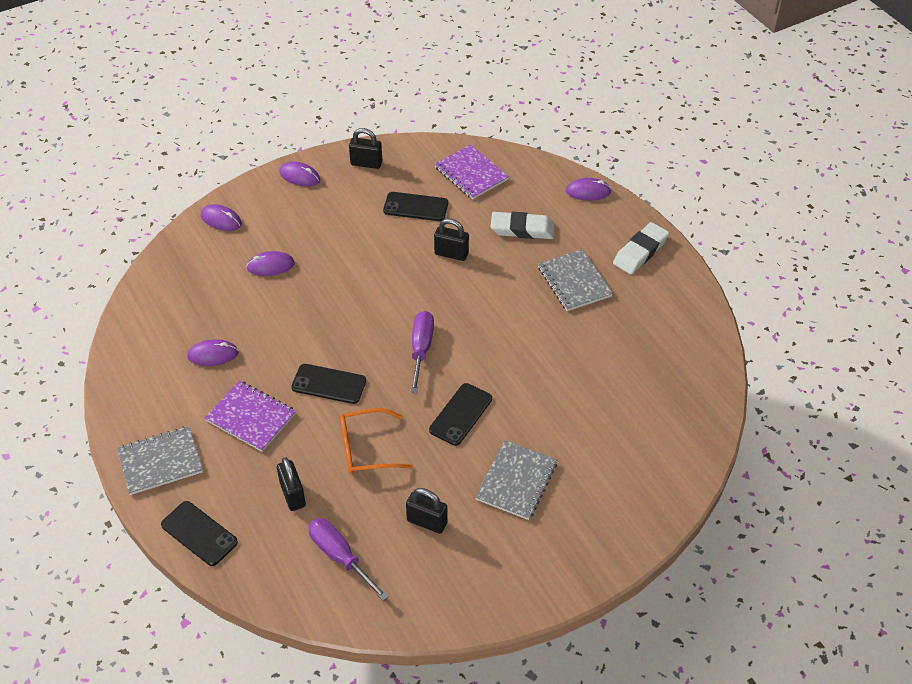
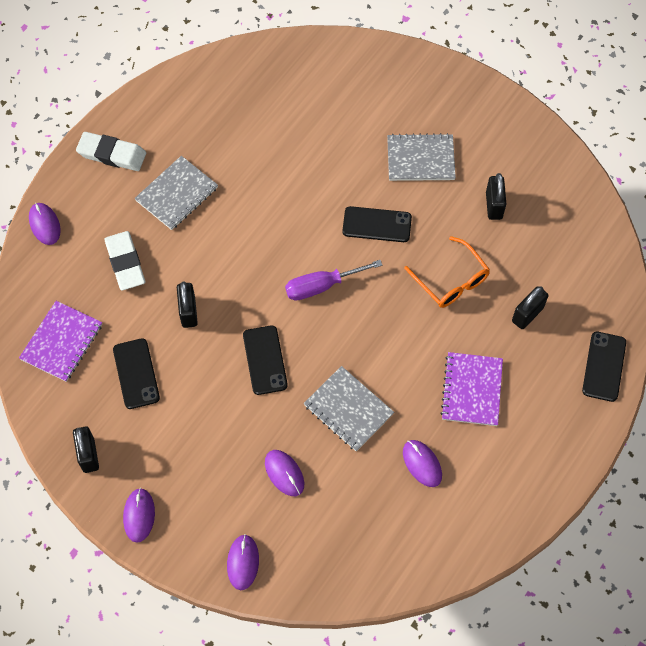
camera: 115 degrees left, 15 degrees up
(160, 462) = (558, 439): grey notebook -> grey notebook (348, 409)
(329, 384) = (401, 344): black phone -> black phone (265, 360)
(340, 556) = (560, 252): purple screwdriver -> none

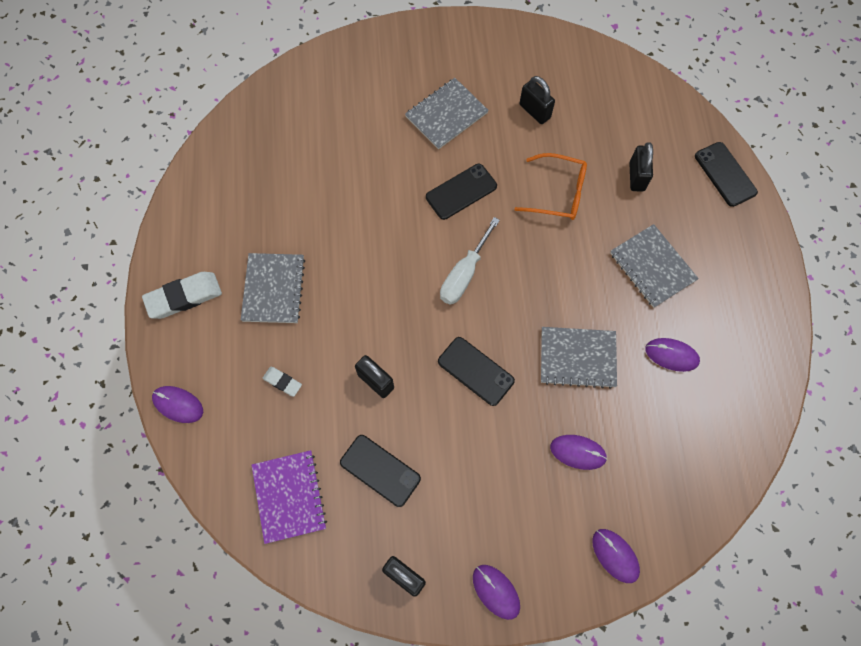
camera: 40 degrees left, 5 degrees up
(125, 263) = (282, 382): white eraser -> white eraser, size x0.53
(321, 286) = (464, 274): purple screwdriver -> white screwdriver
(472, 390) = (652, 267): purple notebook -> grey notebook

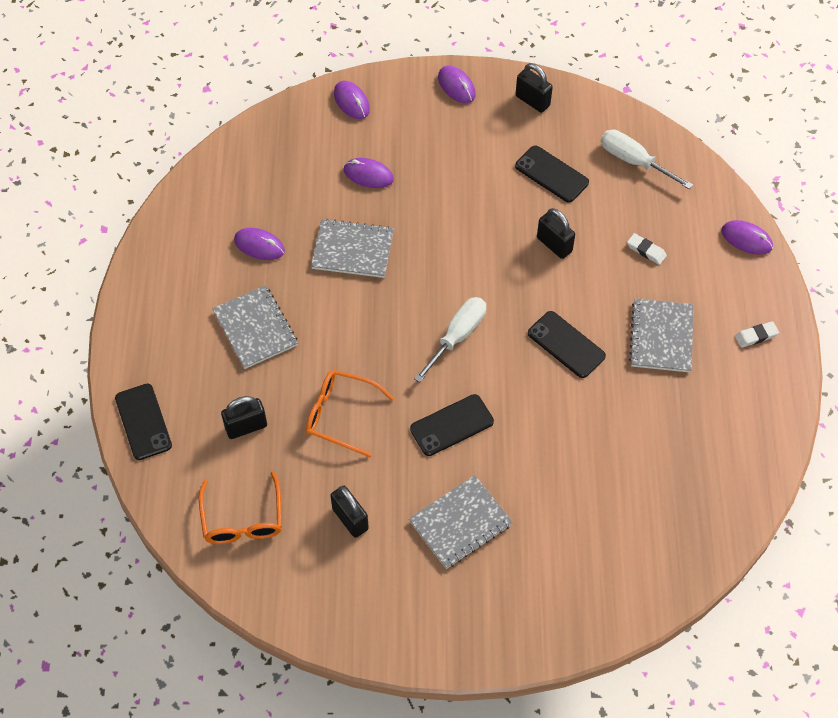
camera: 175 degrees left, 10 degrees down
(184, 297) = (756, 336): white eraser -> white eraser, size x0.53
(289, 496) = (634, 161): purple notebook -> white screwdriver
(475, 371) = (455, 246): black phone -> black phone (566, 344)
(620, 105) = (243, 518): none -> orange glasses
(636, 177) = (246, 427): black padlock -> black padlock turned 60 degrees clockwise

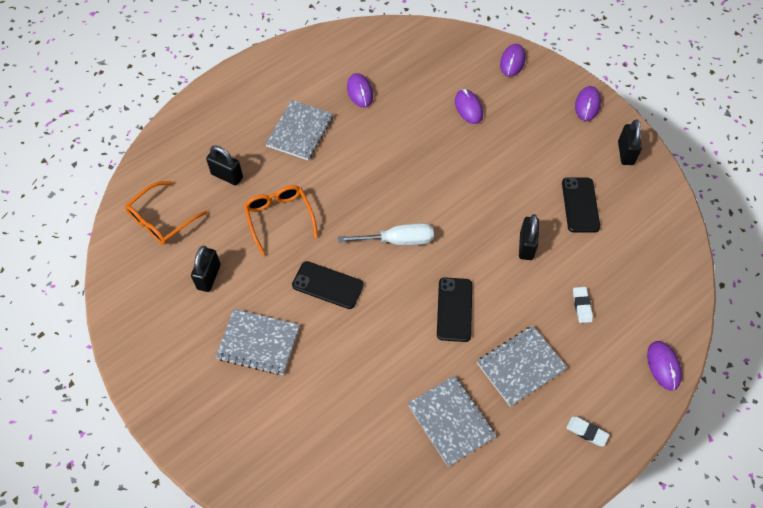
camera: 50 degrees right, 0 degrees up
(143, 422) = (186, 124): black phone -> none
(353, 250) = (405, 139): grey notebook -> grey notebook (451, 421)
(634, 161) = (647, 246): white screwdriver -> none

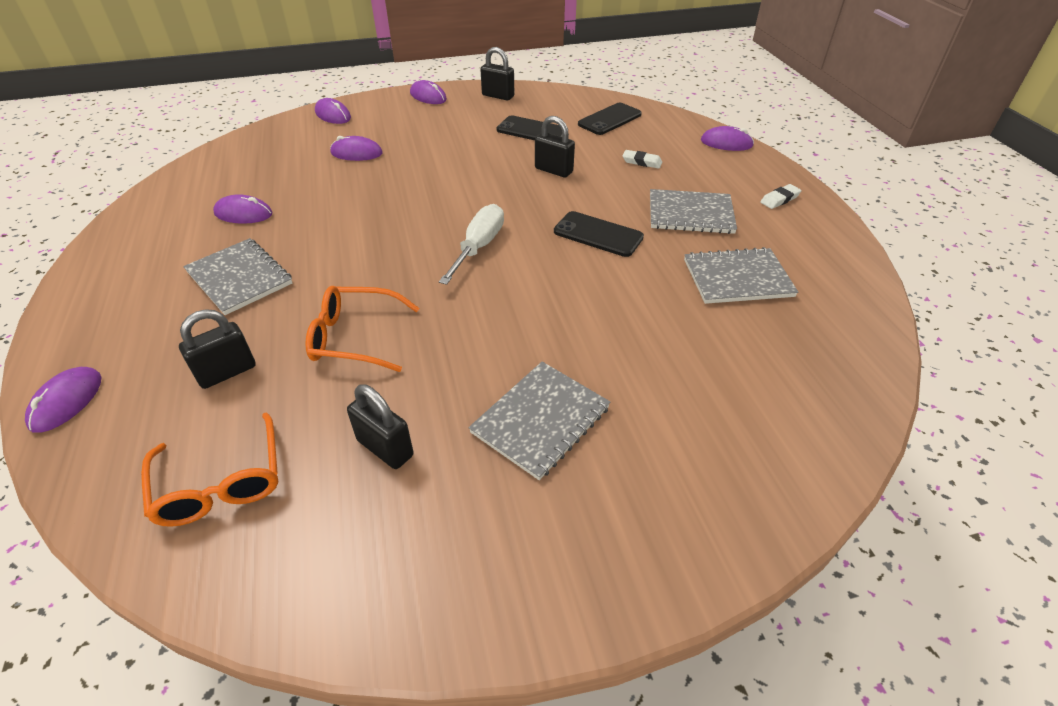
camera: 65 degrees left, 15 degrees down
(180, 124) = (66, 401): none -> purple mouse
(327, 285) = (496, 322): black phone -> black phone (609, 119)
(521, 366) = (690, 214): grey notebook -> grey notebook turned 75 degrees counterclockwise

